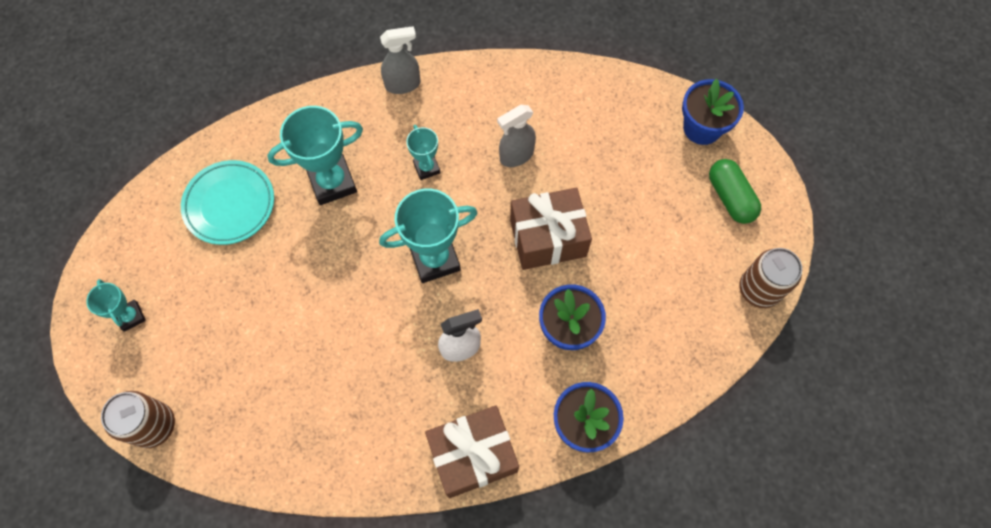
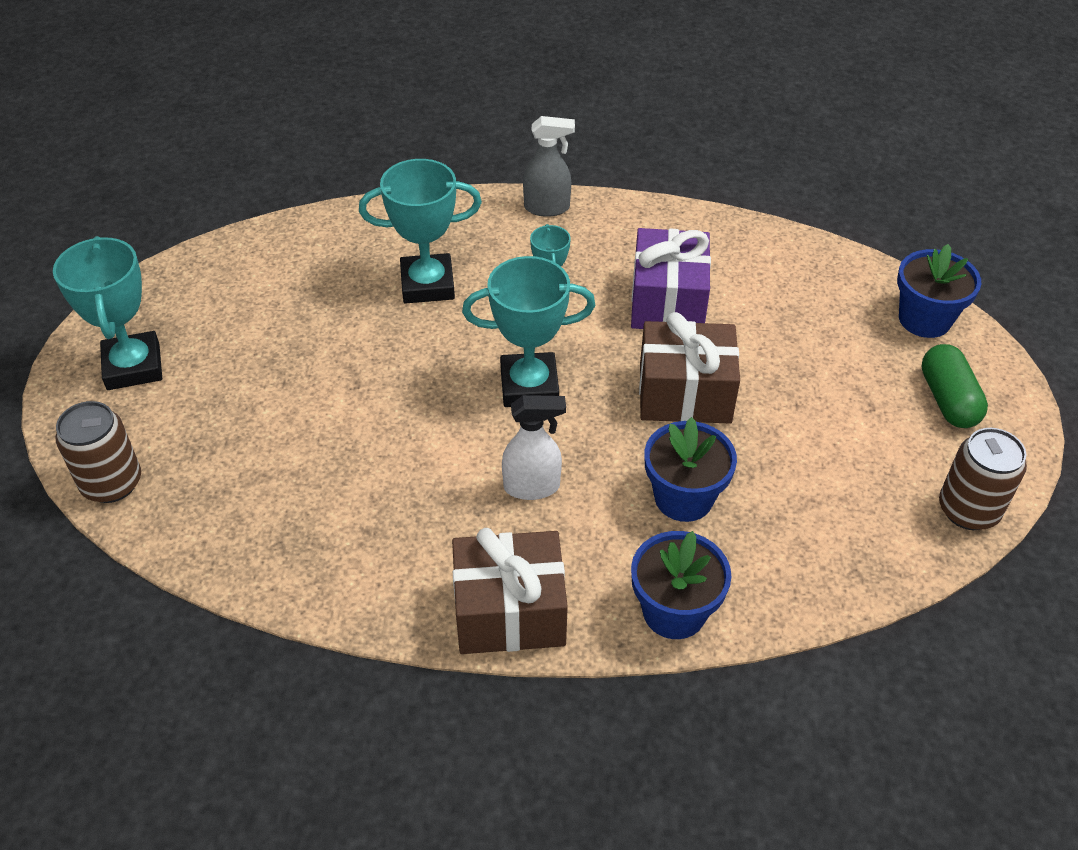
camera: 15 degrees right, 20 degrees down
(131, 316) = (133, 366): turquoise trophy -> turquoise trophy, size x1.82
(230, 204) = (296, 282): turquoise plate -> none
(516, 156) = (667, 302): grey spray bottle -> purple gift

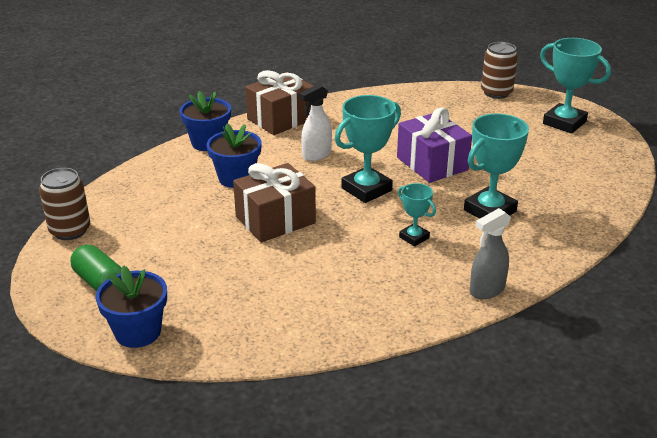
camera: 145 degrees right, 15 degrees down
(667, 302) = (333, 264): purple gift -> purple gift (432, 164)

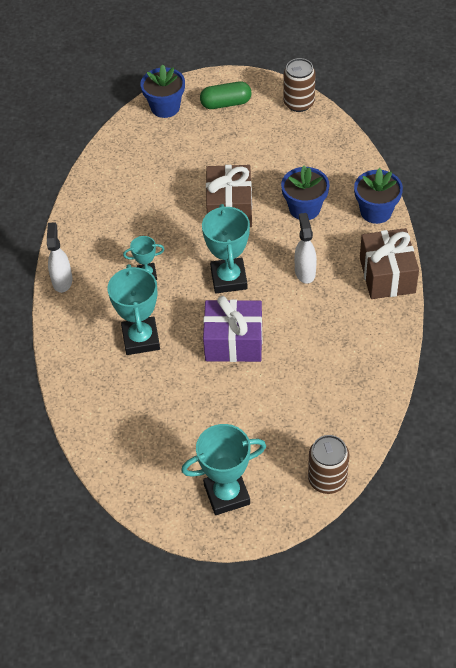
camera: 125 degrees right, 20 degrees up
(486, 290) = (62, 281): grey spray bottle -> white spray bottle

